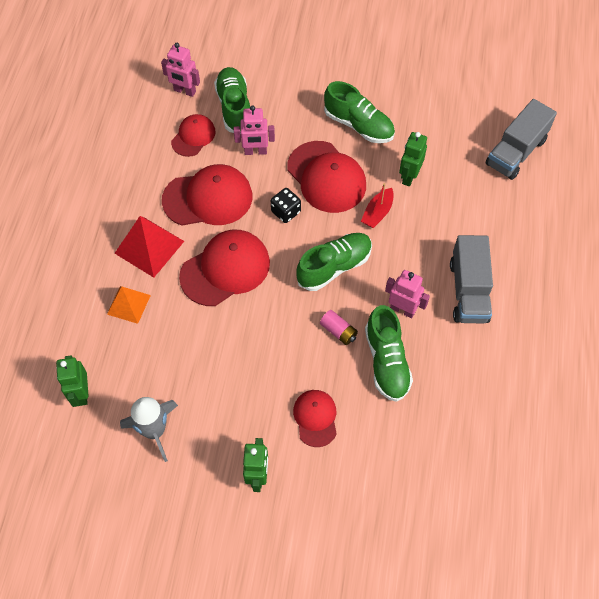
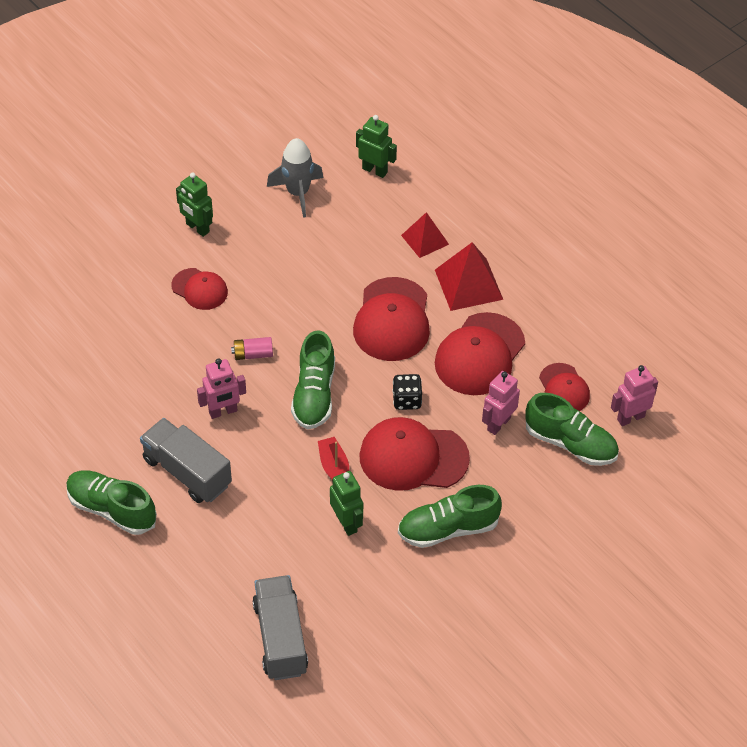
camera: 130 degrees right, 10 degrees down
(128, 304) = (425, 239): orange pyramid -> red pyramid
(386, 361) = (192, 366): green shoe -> green shoe (112, 509)

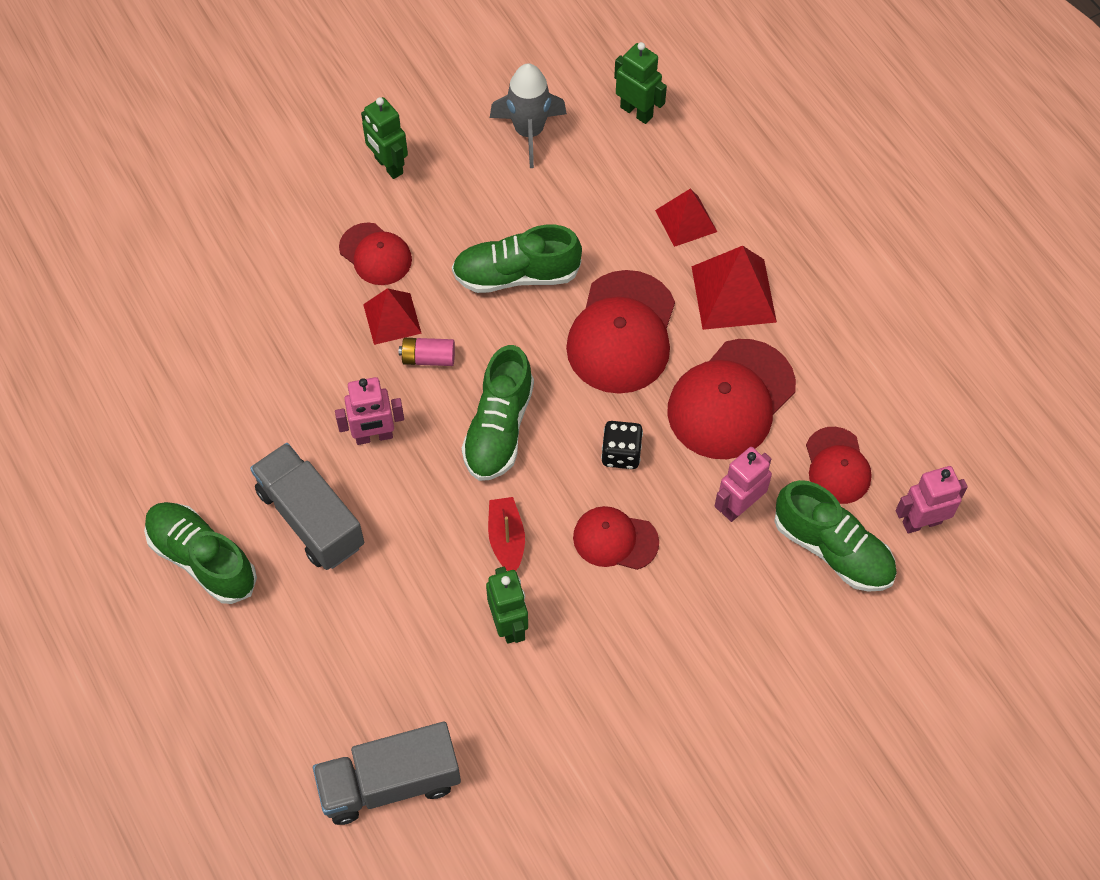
camera: 10 degrees right, 10 degrees up
(220, 331) = (392, 318): none -> red pyramid
(280, 638) = (390, 783): grey truck -> grey truck turned 105 degrees counterclockwise
(413, 457) = (615, 539): red cap -> red cap, size x0.58
(448, 529) = (644, 653): green shoe -> green shoe (516, 275)

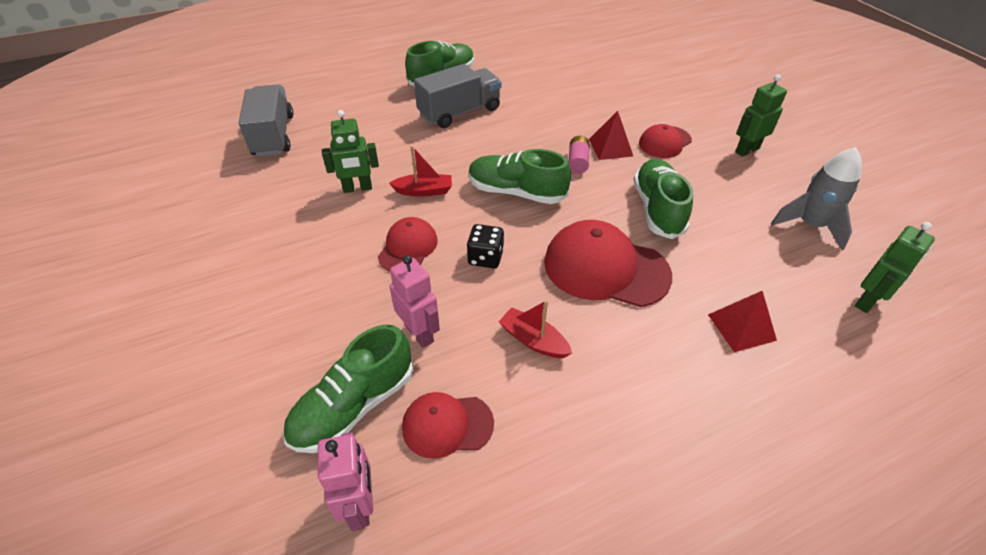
camera: 95 degrees right, 15 degrees down
(374, 436) = (515, 137): pink robot -> none
(731, 399) = (533, 340): red cap -> red boat
(733, 294) = (657, 357): red pyramid -> none

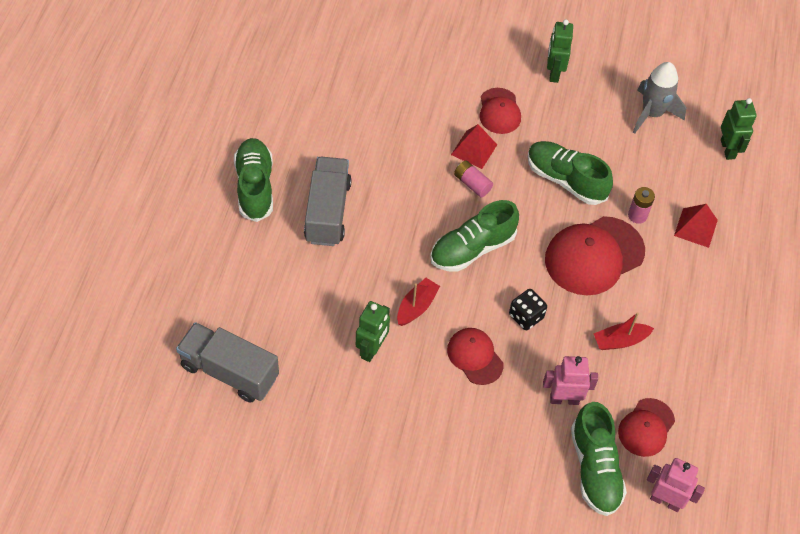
camera: 55 degrees left, 10 degrees up
(690, 274) = (637, 215): none -> pink battery

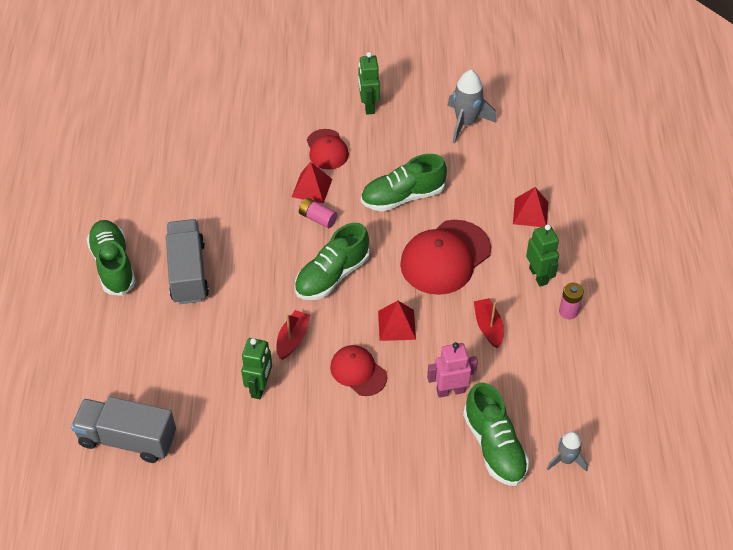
camera: 10 degrees left, 5 degrees down
(526, 316) = (396, 325): black dice -> red pyramid
(565, 180) = (402, 197): green shoe -> green shoe turned 45 degrees counterclockwise
(620, 341) = (488, 327): red boat -> red boat turned 105 degrees clockwise
(637, 215) = (475, 213): pink battery -> pink battery (568, 311)
(646, 427) = (531, 398): red cap -> none
(665, 501) = (566, 460): pink robot -> grey rocket
(728, 149) = (541, 139): green robot -> green robot (538, 276)

